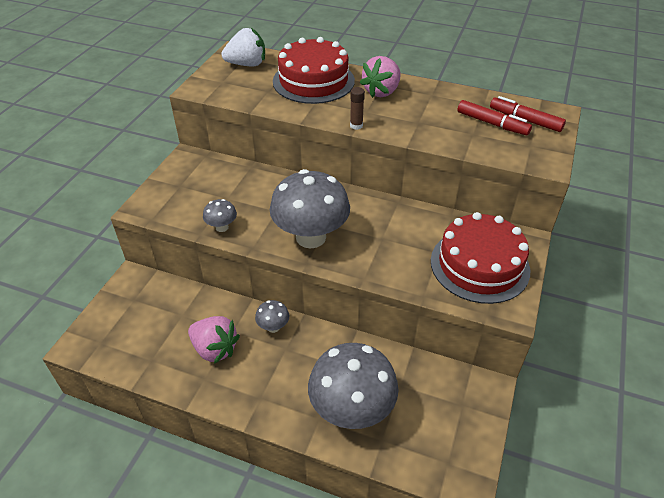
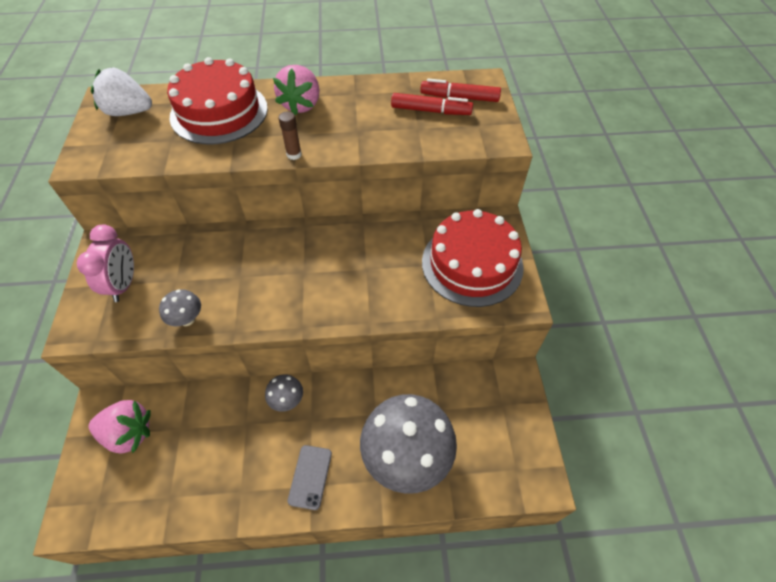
camera: 25 degrees left, 10 degrees up
(189, 188) = (124, 284): none -> pink clock
(215, 349) = (236, 452): pink strawberry -> pink strawberry (129, 433)
(247, 64) = (129, 112): white strawberry -> white strawberry turned 135 degrees counterclockwise
(263, 391) = (310, 477): none -> grey phone
(311, 237) = (292, 295): grey mushroom -> none

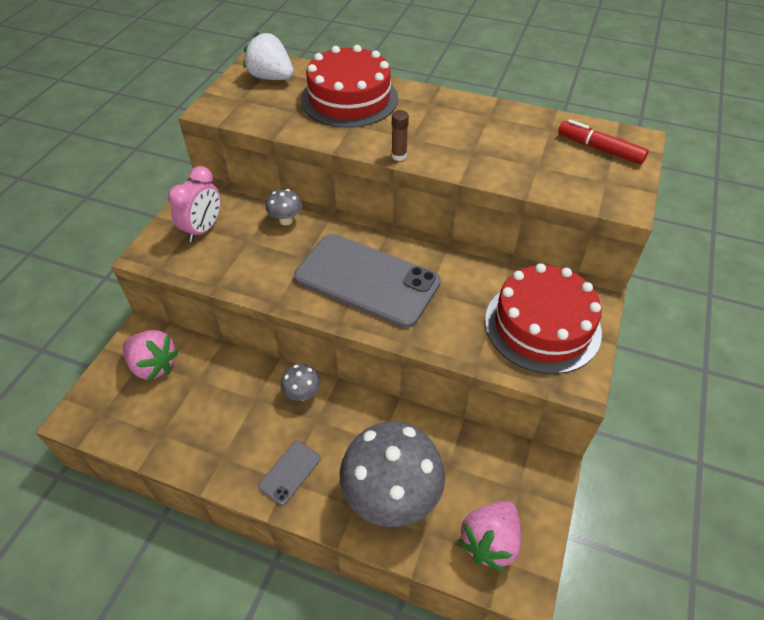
camera: 25 degrees right, 5 degrees down
(187, 319) = (241, 278): grey mushroom -> grey mushroom (286, 220)
(301, 105) = (430, 112): pink strawberry -> pink strawberry (490, 541)
(307, 278) = (367, 280): none -> grey phone
(431, 111) = (560, 153): red marker -> none

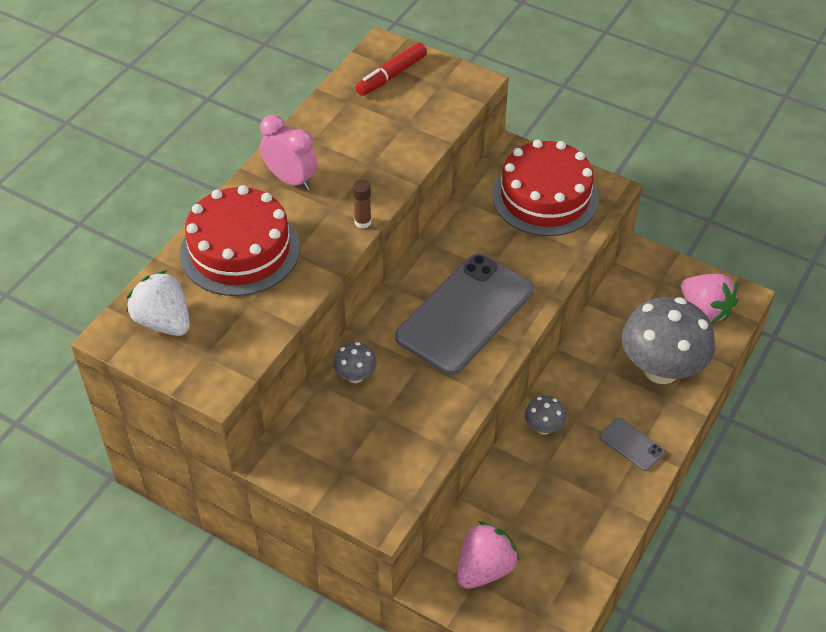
camera: 80 degrees left, 0 degrees up
(203, 229) = (351, 458): pink clock -> pink clock (291, 179)
(271, 77) = (164, 322): white strawberry -> white strawberry turned 90 degrees clockwise

